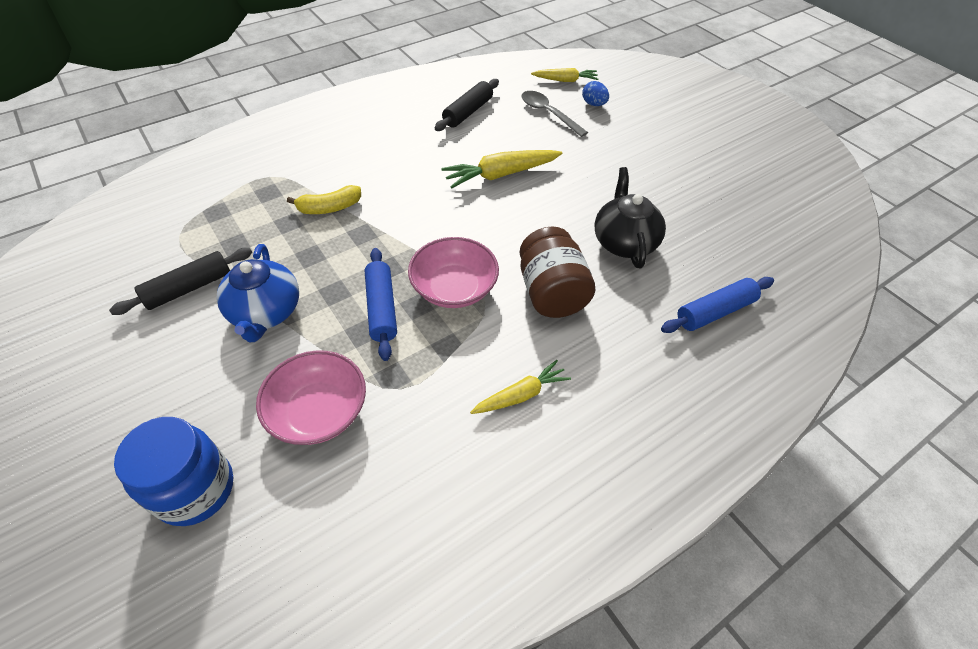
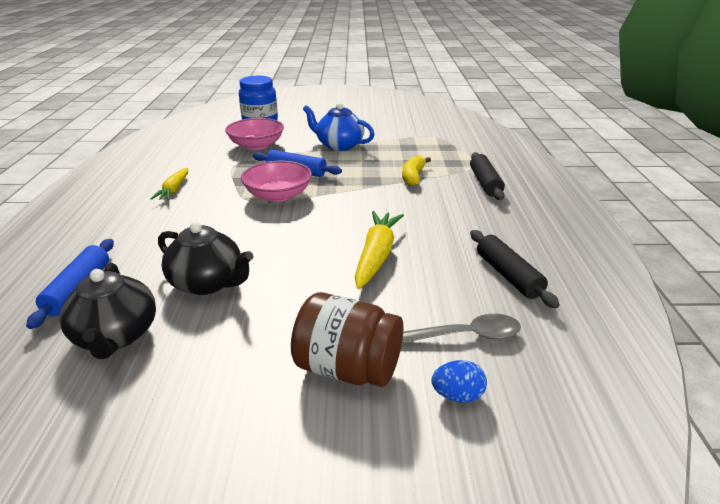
camera: 125 degrees right, 20 degrees down
(189, 288) = (383, 133): black rolling pin -> black rolling pin (485, 183)
(551, 293) = (218, 226): brown jar -> brown jar (348, 368)
(565, 80) = (549, 399): yellow carrot -> none
(715, 248) = (116, 336): none -> black teapot

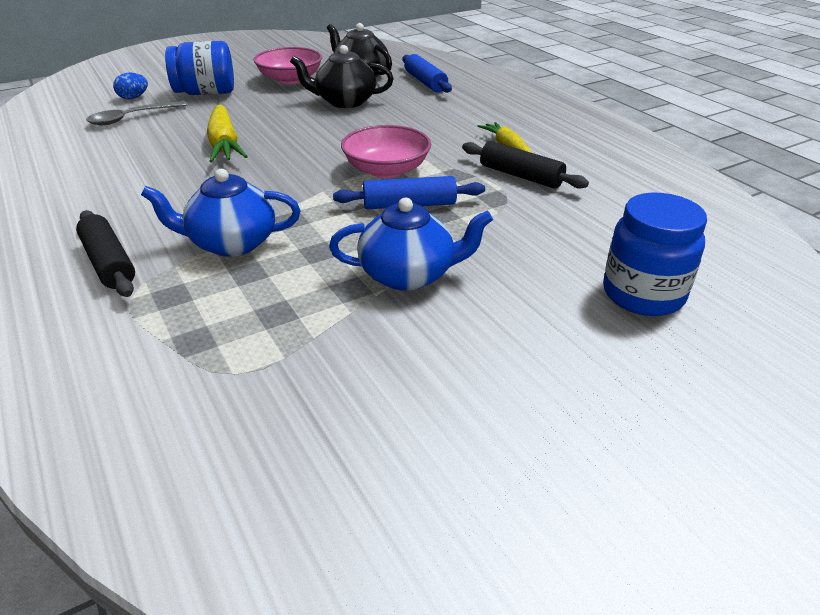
camera: 150 degrees right, 5 degrees up
(256, 145) = (539, 233): pink bowl -> pink bowl (290, 79)
(348, 368) = (206, 93): brown jar -> blue jar
(413, 177) = (231, 243): yellow banana -> blue teapot
(508, 275) = (90, 158): black rolling pin -> black rolling pin (520, 176)

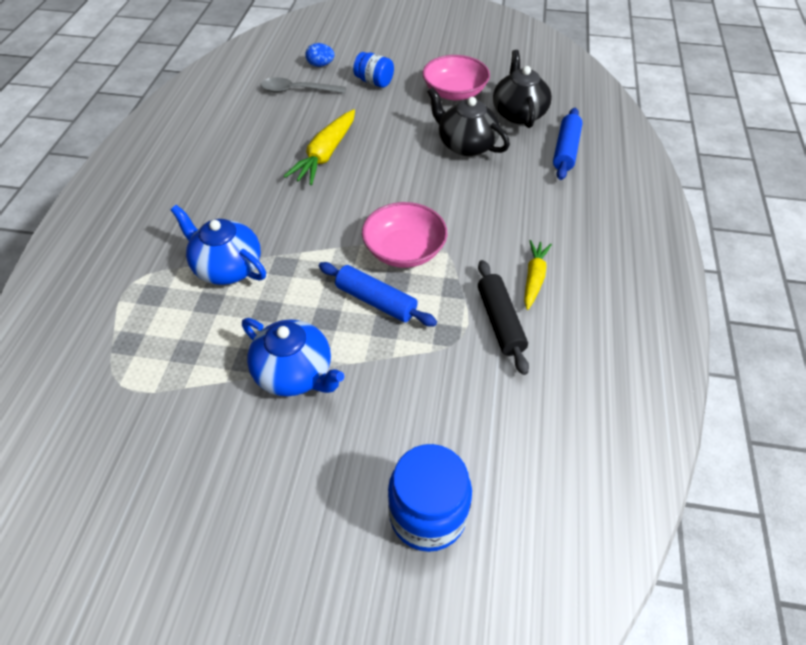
camera: 40 degrees right, 15 degrees up
(109, 263) = (149, 242): black rolling pin -> none
(206, 93) = (374, 82): blue jar -> blue jar, size x0.62

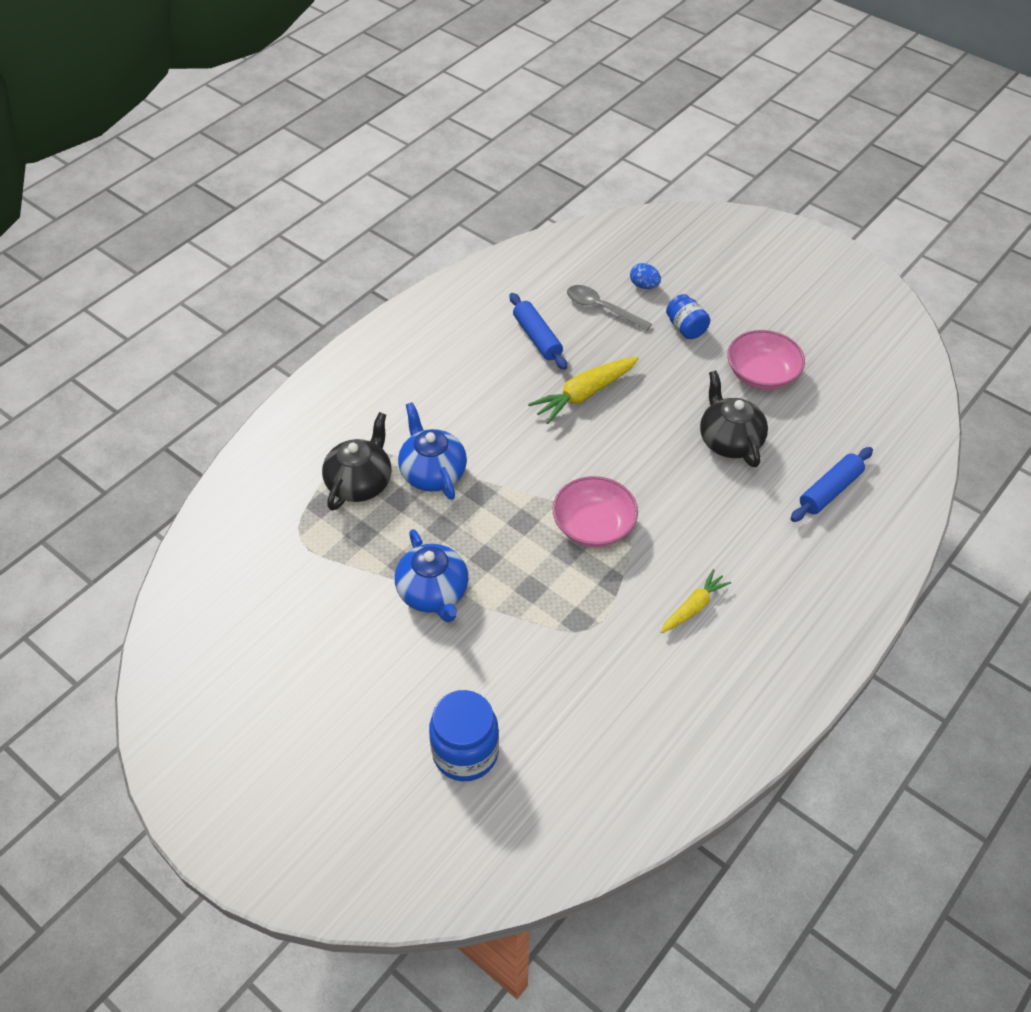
camera: 30 degrees right, 0 degrees up
(376, 301) = (537, 562): blue rolling pin -> blue rolling pin (537, 338)
(500, 322) = (632, 632): black rolling pin -> none
(518, 113) = (812, 427): black teapot -> black teapot (360, 483)

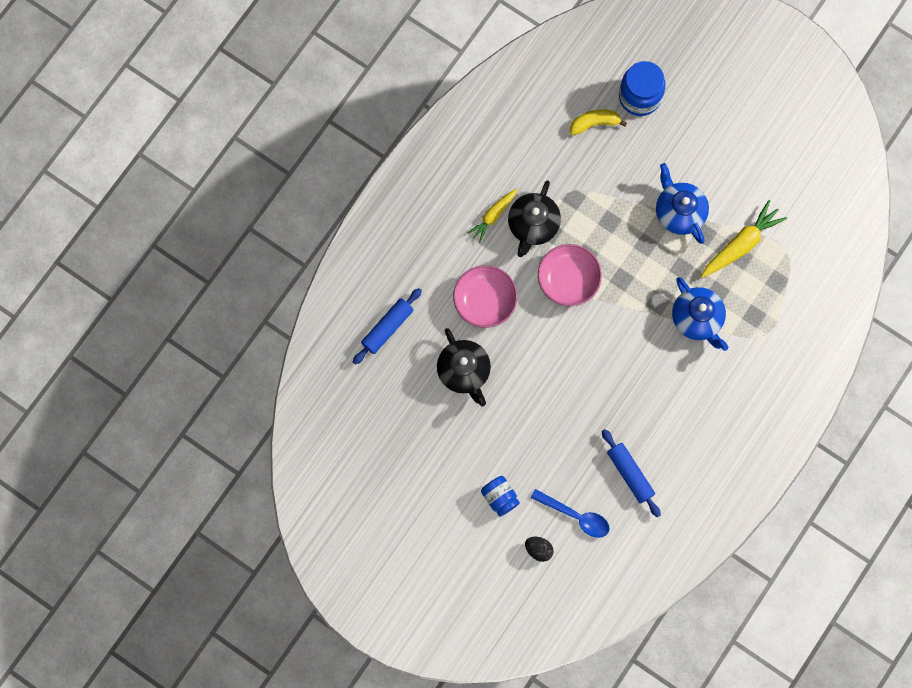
camera: 175 degrees right, 25 degrees up
(360, 483) = (751, 304): black teapot -> black teapot (533, 225)
(539, 719) = (594, 123): none -> yellow banana
(584, 394) = (584, 411): yellow carrot -> yellow carrot (741, 244)
(601, 308) = (576, 516): grey spoon -> blue spoon
(644, 285) = (538, 549): blue egg -> black egg
(762, 374) = (435, 447): pink bowl -> pink bowl (485, 301)

